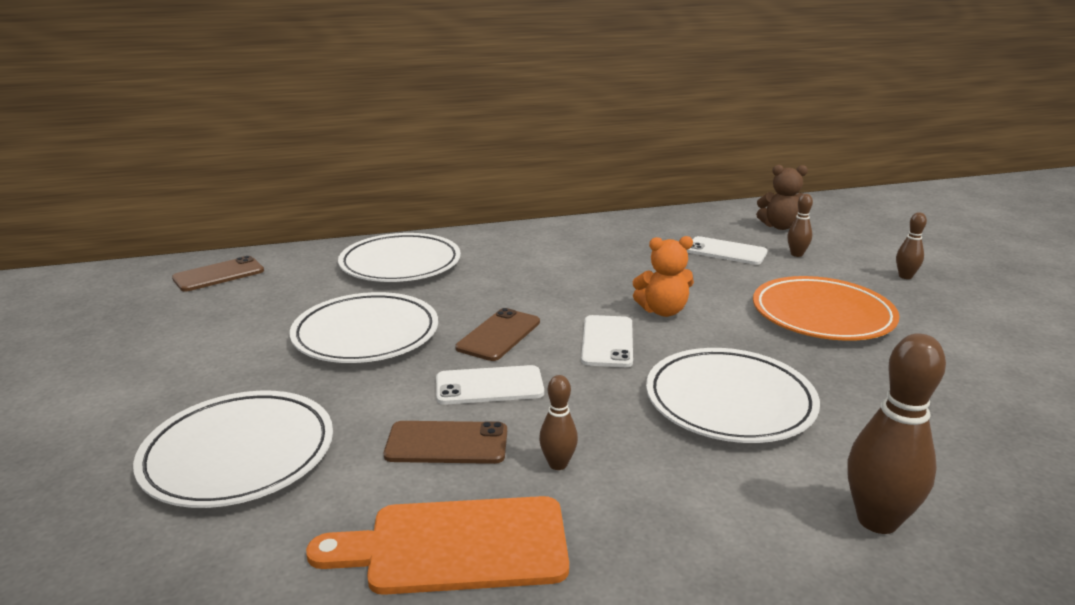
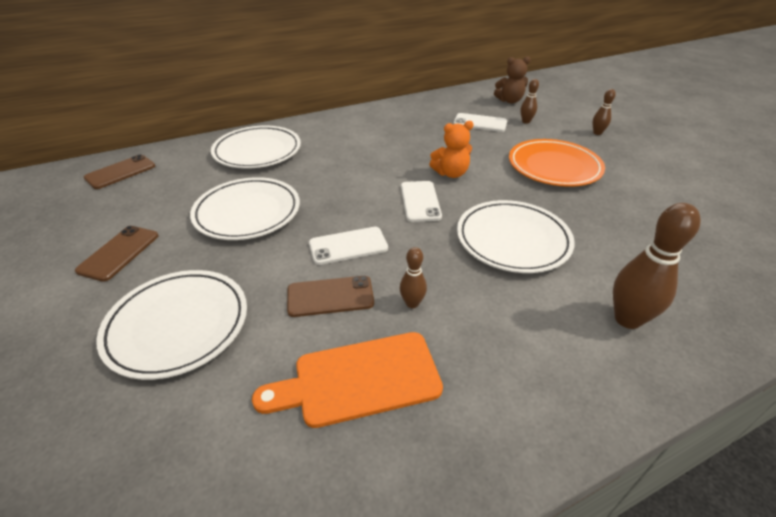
camera: 10 degrees left, 15 degrees up
(499, 335) = (344, 203): brown phone -> brown phone (119, 253)

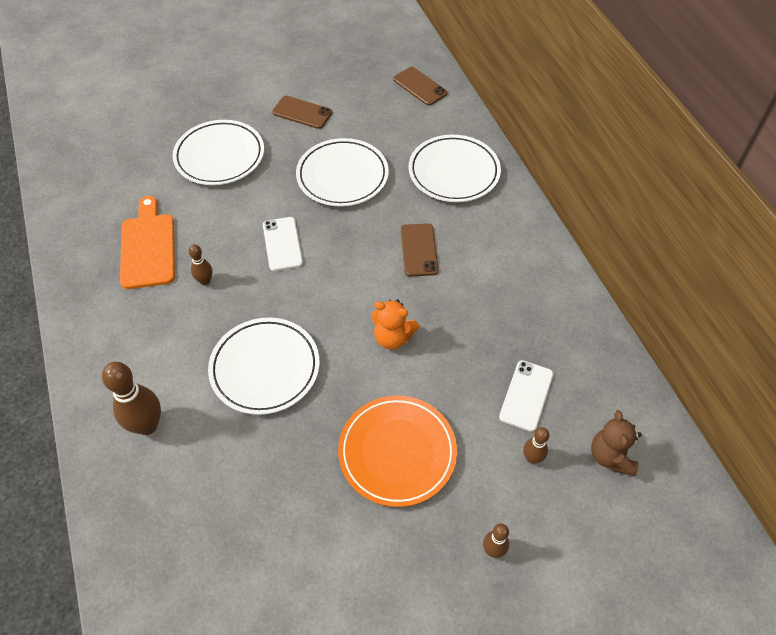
camera: 95 degrees right, 15 degrees up
(330, 296) = (225, 232): brown phone -> brown phone (419, 250)
(420, 201) = (341, 302): white phone -> none
(451, 173) = (393, 337): orange teddy bear -> orange teddy bear turned 60 degrees counterclockwise

